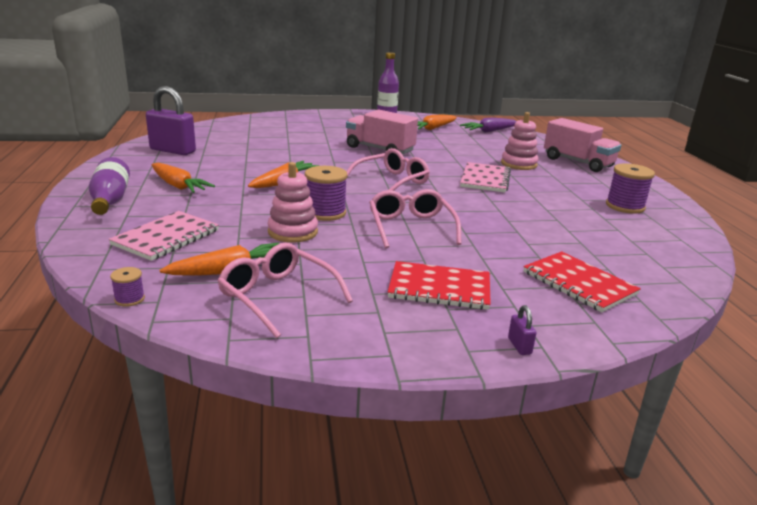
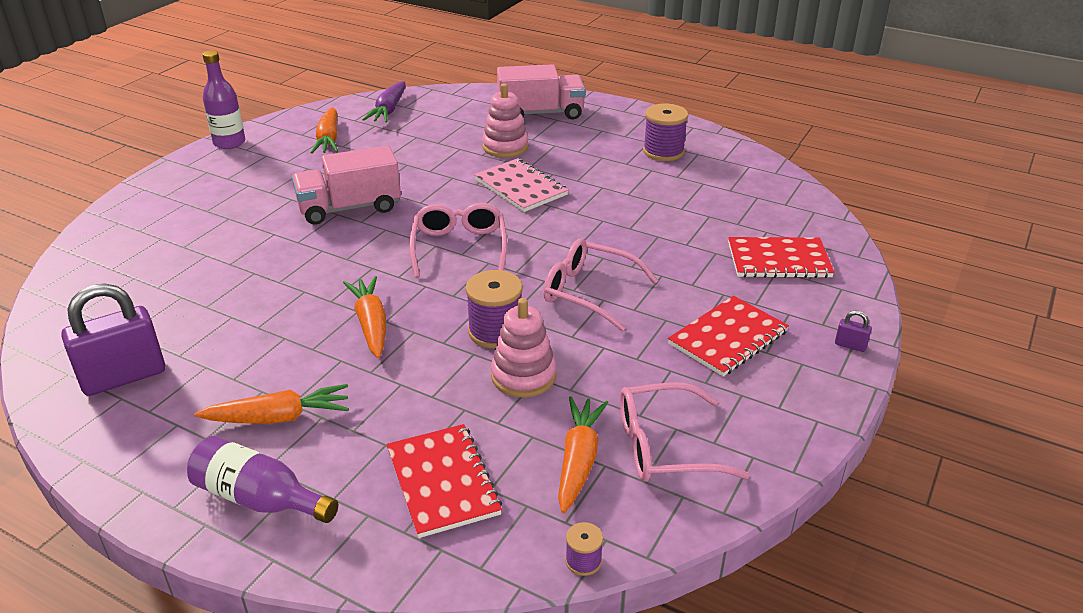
camera: 50 degrees left, 10 degrees up
(166, 237) = (443, 482): pink notebook -> red notebook

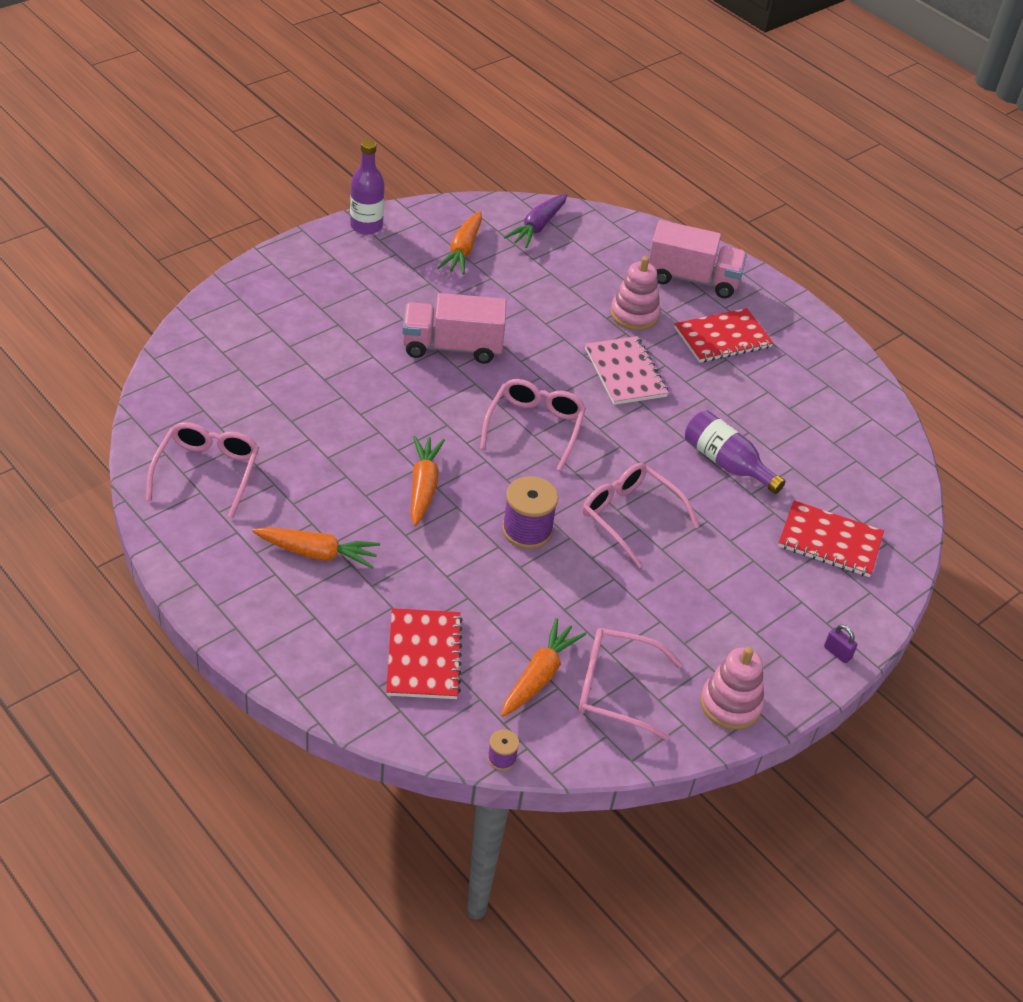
camera: 15 degrees right, 10 degrees up
(124, 377) = (207, 472): purple padlock -> pink glasses
(259, 498) = (281, 620): purple bottle -> purple bottle (726, 463)
(523, 376) = (530, 583): pink stacking toy -> pink stacking toy (730, 704)
(663, 151) = (794, 371): purple spool -> none
(728, 338) = (730, 607): red notebook -> red notebook (722, 338)

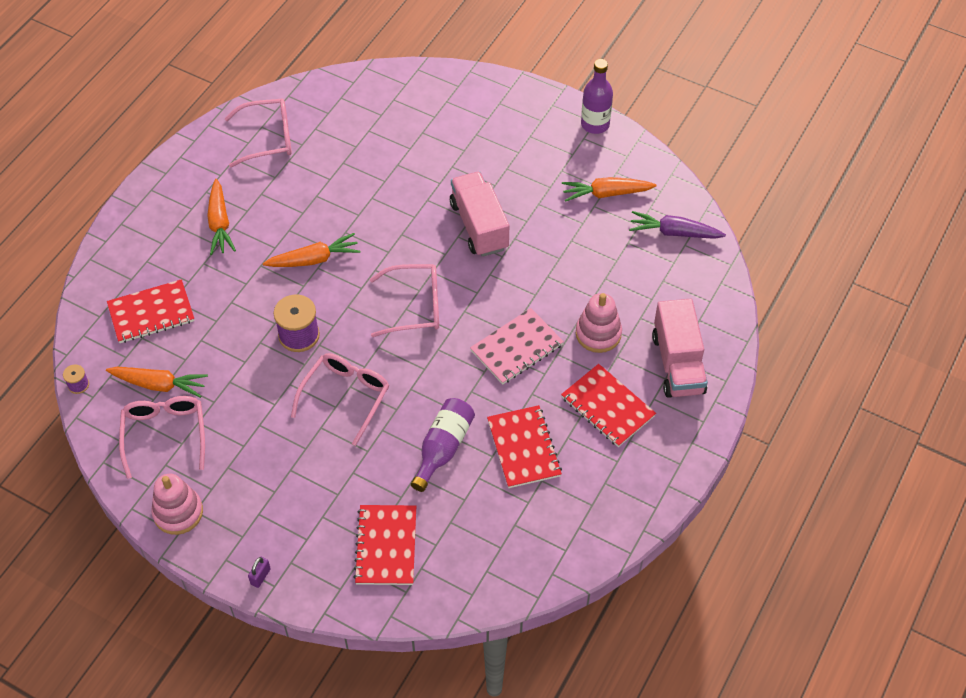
camera: 75 degrees right, 10 degrees up
(748, 407) = (523, 448): none -> red notebook

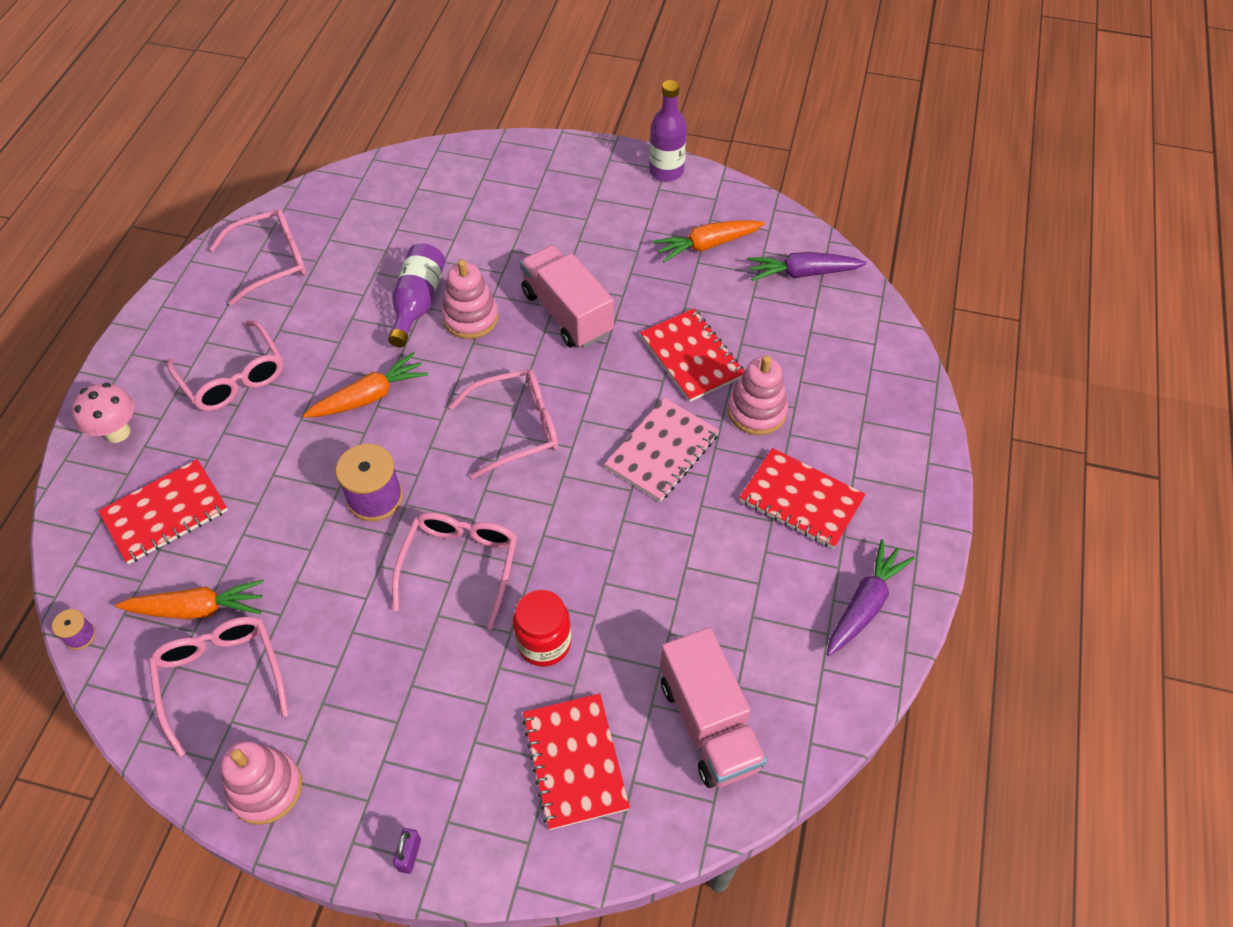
camera: 15 degrees left, 0 degrees up
(130, 247) = (117, 432): none -> pink mushroom
(220, 223) = (233, 377): orange carrot -> pink glasses
(389, 463) = (544, 643): none -> red jar
(405, 214) = (470, 318): none -> pink stacking toy
(443, 448) = (610, 604): purple bottle -> purple bottle (417, 303)
(523, 448) = (714, 578): red notebook -> red notebook (691, 357)
(626, 491) = (864, 604): none -> purple carrot
(678, 363) = (866, 426): pink truck -> pink truck (709, 723)

